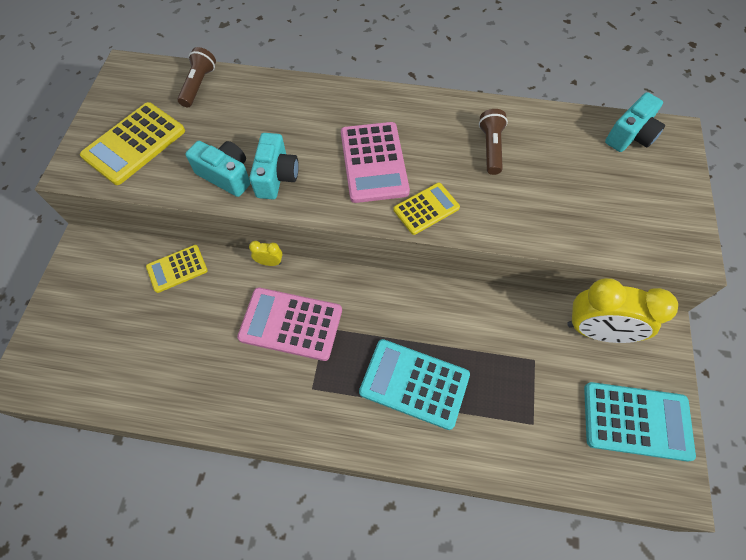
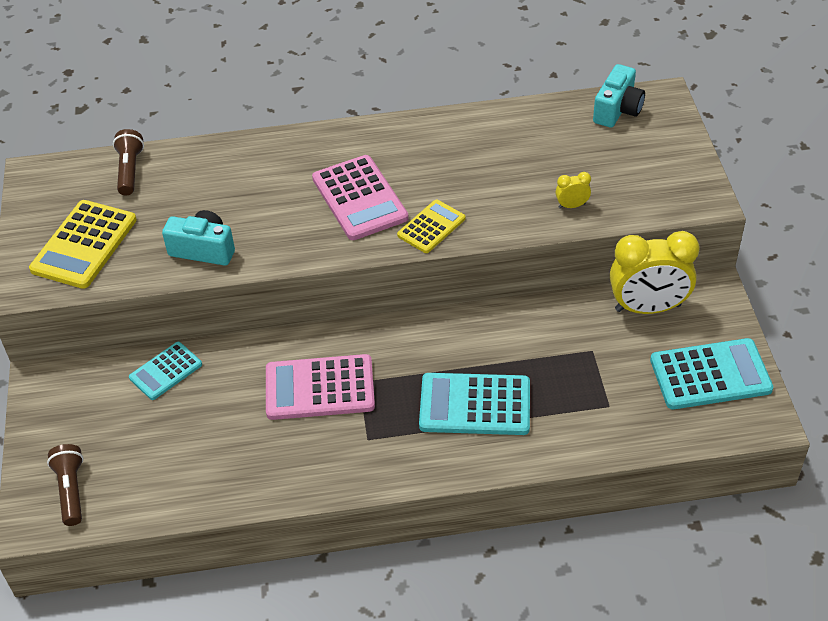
camera: 15 degrees left, 15 degrees down
(177, 269) = (166, 371): yellow calculator -> turquoise calculator
(270, 262) = (271, 337): yellow clock -> yellow clock (572, 205)
(276, 177) = (260, 237): turquoise camera -> none
(491, 148) = (478, 155): brown flashlight -> brown flashlight (71, 490)

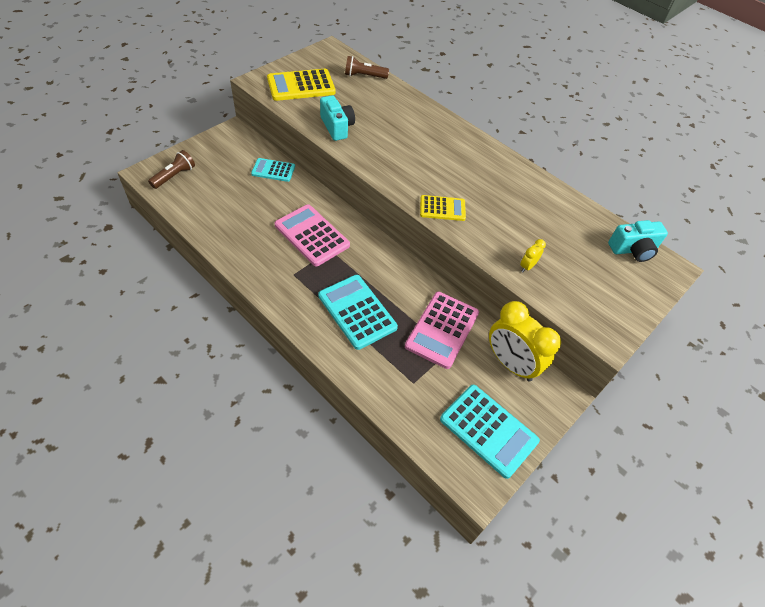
camera: 45 degrees right, 5 degrees up
(130, 170) = (364, 76): brown flashlight -> brown flashlight turned 135 degrees counterclockwise
(360, 198) = (433, 168): pink calculator -> pink calculator (442, 329)
(572, 205) = (527, 266): yellow clock -> yellow clock turned 90 degrees counterclockwise

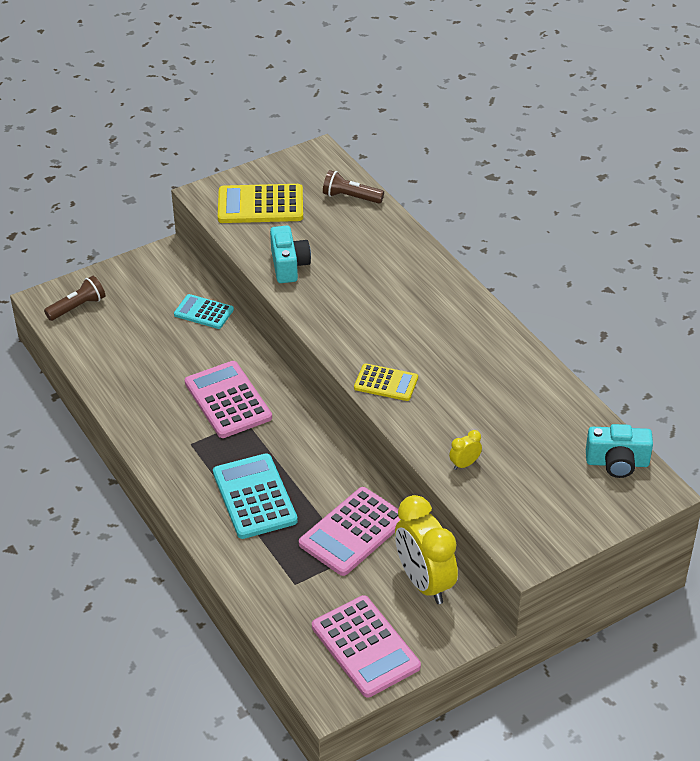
camera: 20 degrees right, 10 degrees down
(488, 430) = (365, 647): turquoise calculator -> pink calculator

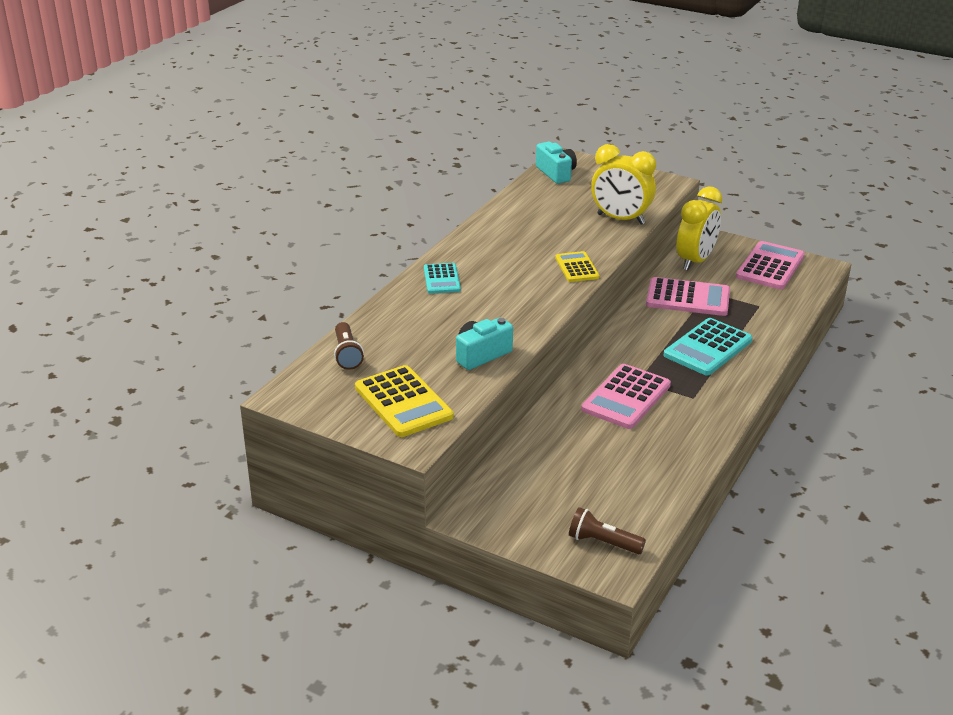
camera: 120 degrees left, 10 degrees down
(203, 312) = (531, 455): turquoise calculator -> turquoise calculator (442, 279)
(464, 464) = (620, 219): yellow clock -> yellow clock, size x2.39

